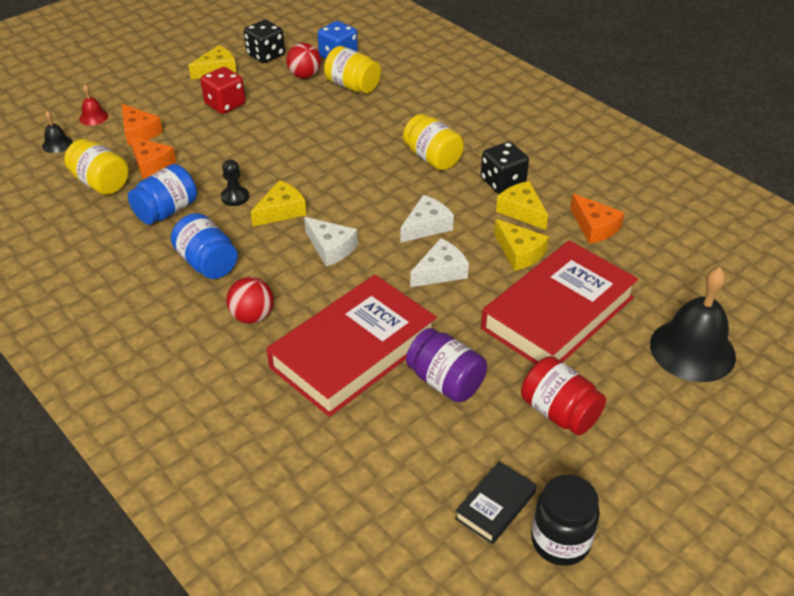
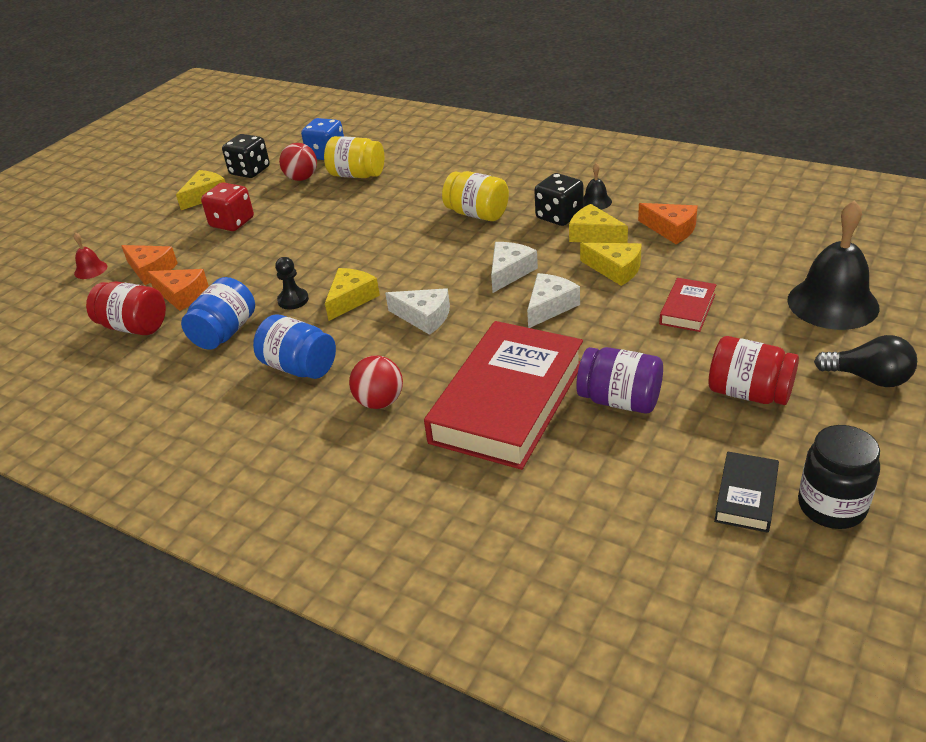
camera: 15 degrees left, 5 degrees down
(57, 144) = (62, 304): black bell -> black bell (595, 202)
(101, 183) = (134, 327): yellow jar -> red jar
(558, 313) = (687, 309): red book -> red book, size x0.44
(674, 434) = (869, 378): none -> black light bulb

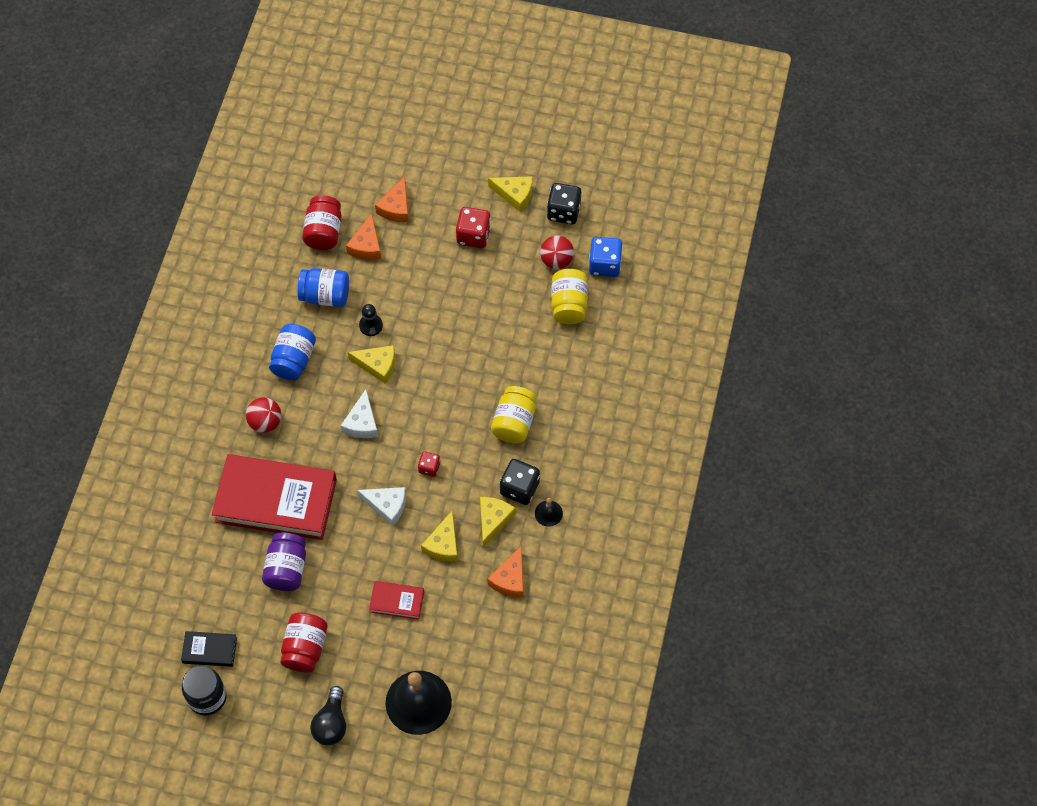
camera: 70 degrees right, 25 degrees up
(90, 270) = (390, 163): red bell -> none
(509, 272) = (429, 468): white cheese -> red dice

